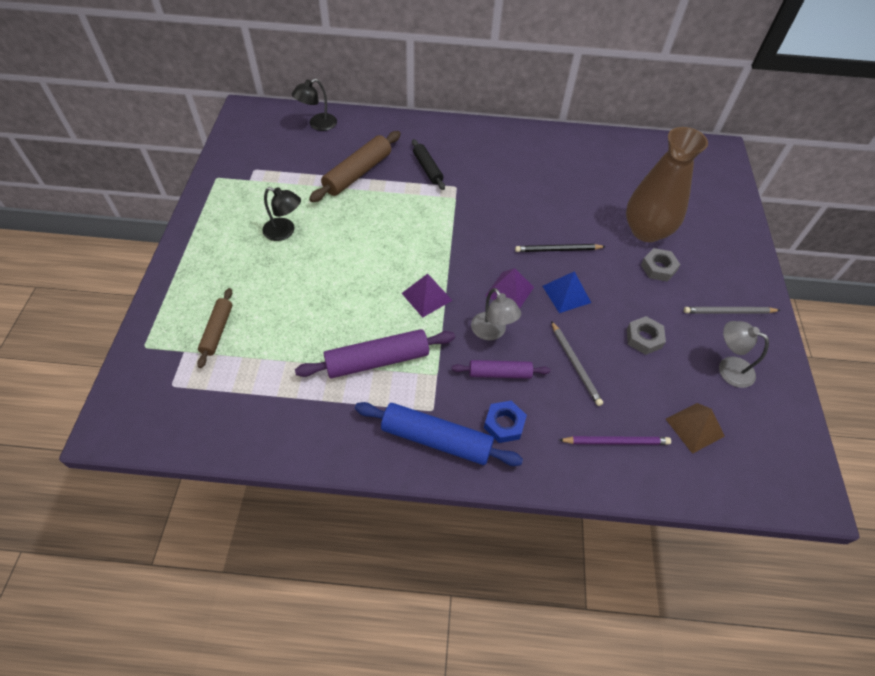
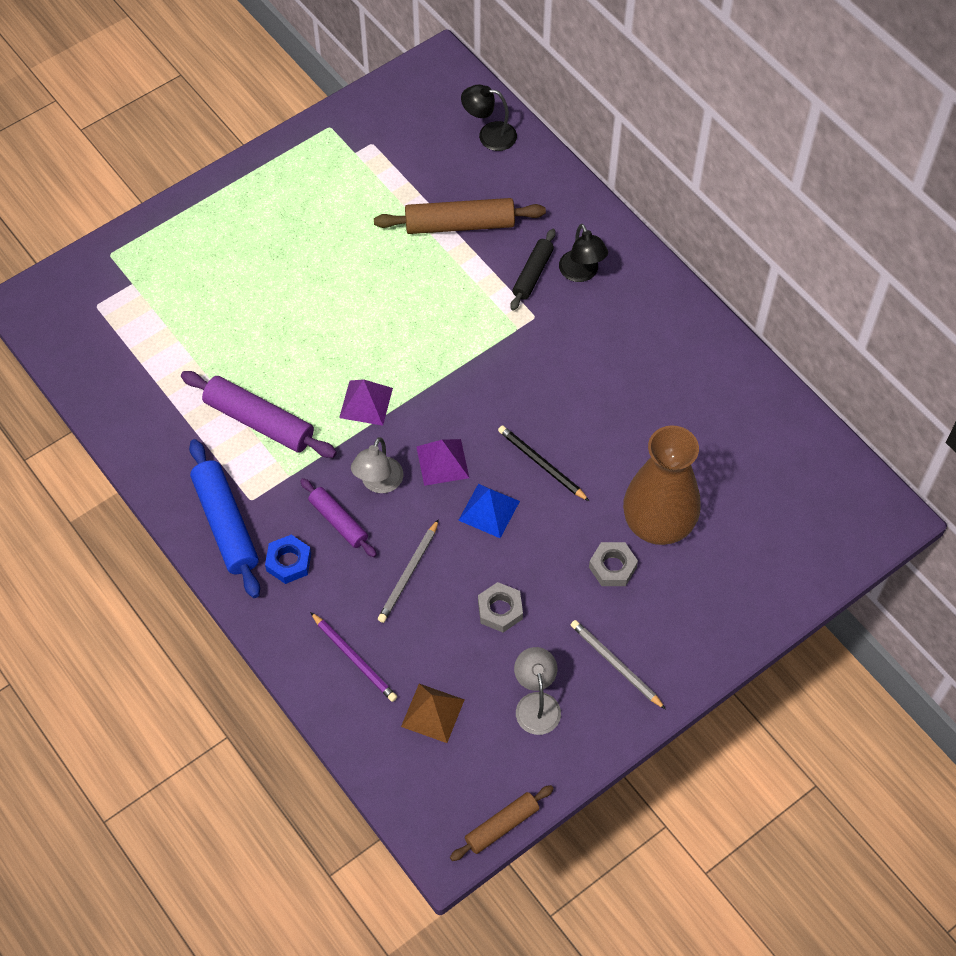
camera: 50 degrees right, 5 degrees up
(217, 331) = (173, 286): brown rolling pin -> brown rolling pin (502, 825)
(285, 232) = (324, 235): black lamp -> black lamp (581, 273)

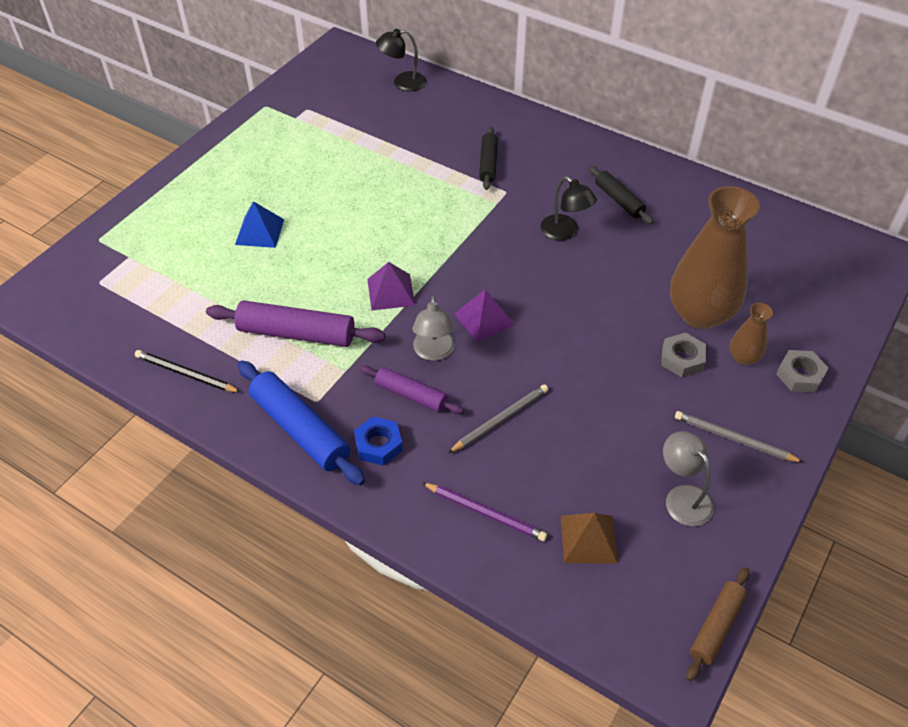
camera: 20 degrees left, 10 degrees down
(409, 573) = (500, 420): grey pencil -> grey pencil turned 135 degrees counterclockwise
(459, 225) = (409, 145): brown rolling pin -> none
(489, 510) = (546, 346): blue pyramid -> blue pyramid (259, 232)
(500, 610) = (602, 425): grey nut -> grey nut (800, 375)
(541, 464) = (573, 296): black pencil -> black pencil (186, 374)
(581, 273) = (528, 153): black lamp -> black lamp (565, 232)
(648, 363) = (619, 200): none -> black rolling pin
(674, 585) = (743, 357): none -> brown vase

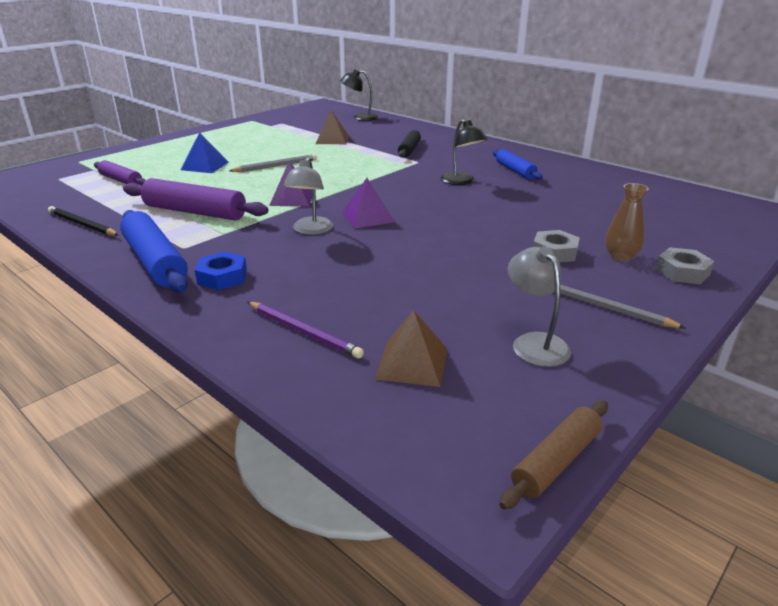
camera: 10 degrees right, 20 degrees down
(387, 147) = (332, 139): none -> brown pyramid
(411, 395) = (274, 251): purple rolling pin -> purple rolling pin (121, 180)
(500, 420) = (353, 272): grey pencil -> grey pencil (276, 166)
(619, 200) = (515, 171): black rolling pin -> blue rolling pin
(700, 314) = (578, 229): brown vase -> none

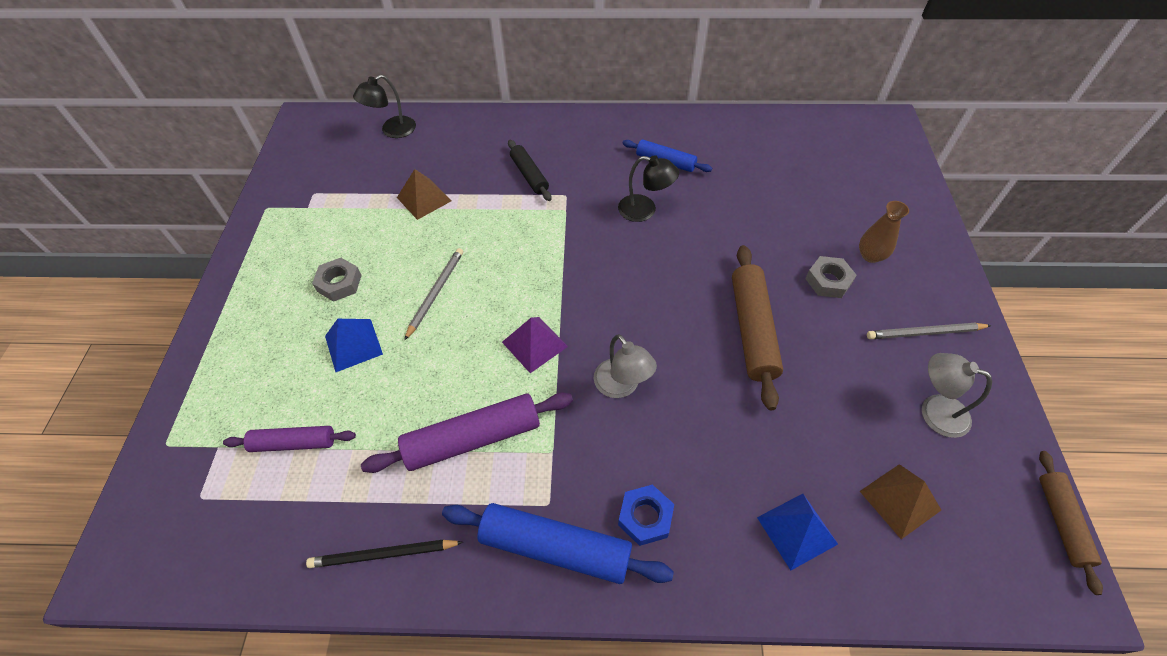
camera: 40 degrees left, 25 degrees up
(303, 331) = (797, 530): purple pencil -> blue pyramid
(367, 217) = (641, 328): purple pyramid -> none
(445, 247) = (752, 330): none -> brown rolling pin
(682, 272) = (921, 250): grey nut -> grey nut (339, 283)

